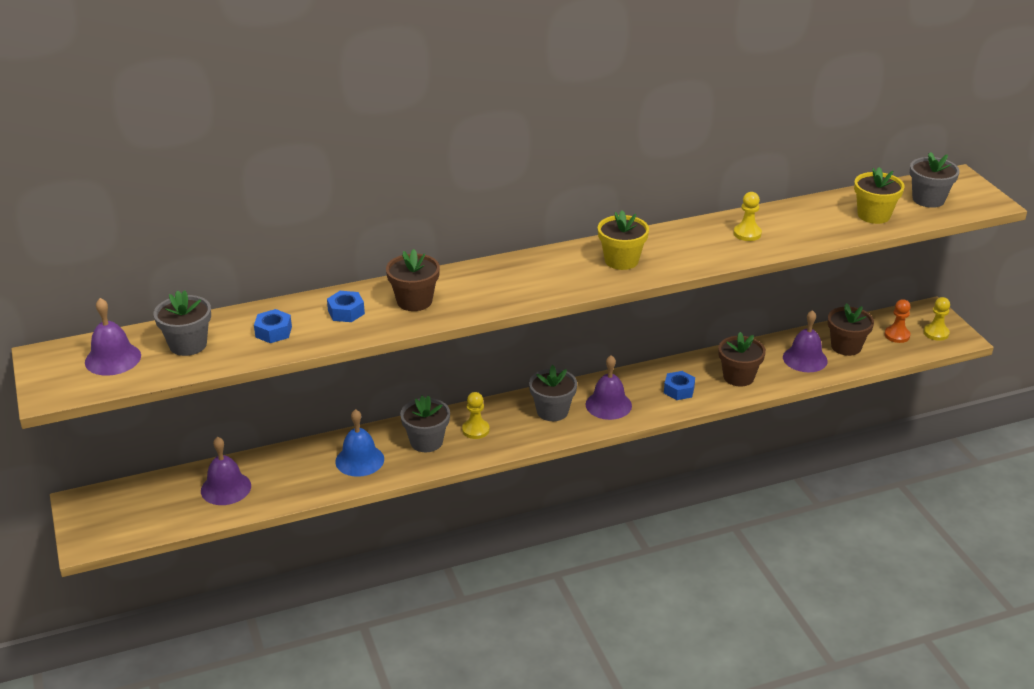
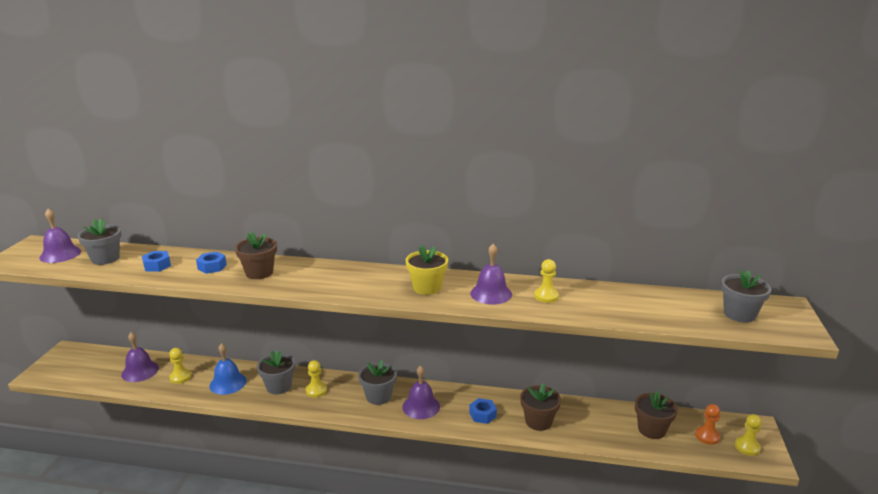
camera: 30 degrees right, 10 degrees down
(290, 475) = (180, 377): none -> yellow pawn
(805, 359) = (606, 427): purple bell -> purple bell (491, 293)
(873, 215) = (673, 312): yellow flower pot -> none

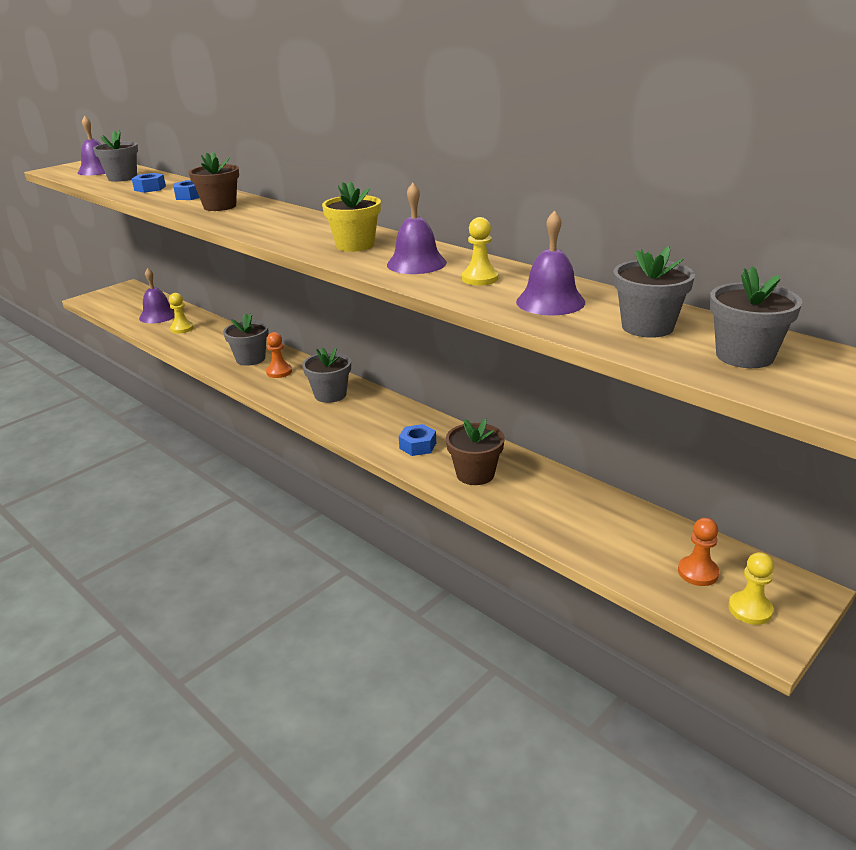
camera: 35 degrees right, 5 degrees up
(228, 383) = (212, 344): blue bell -> none
(316, 390) = (279, 372): yellow pawn -> orange pawn
(421, 406) = (361, 417): purple bell -> purple bell (550, 302)
(651, 429) = (619, 534): brown flower pot -> none
(676, 308) = (647, 327): none -> grey flower pot

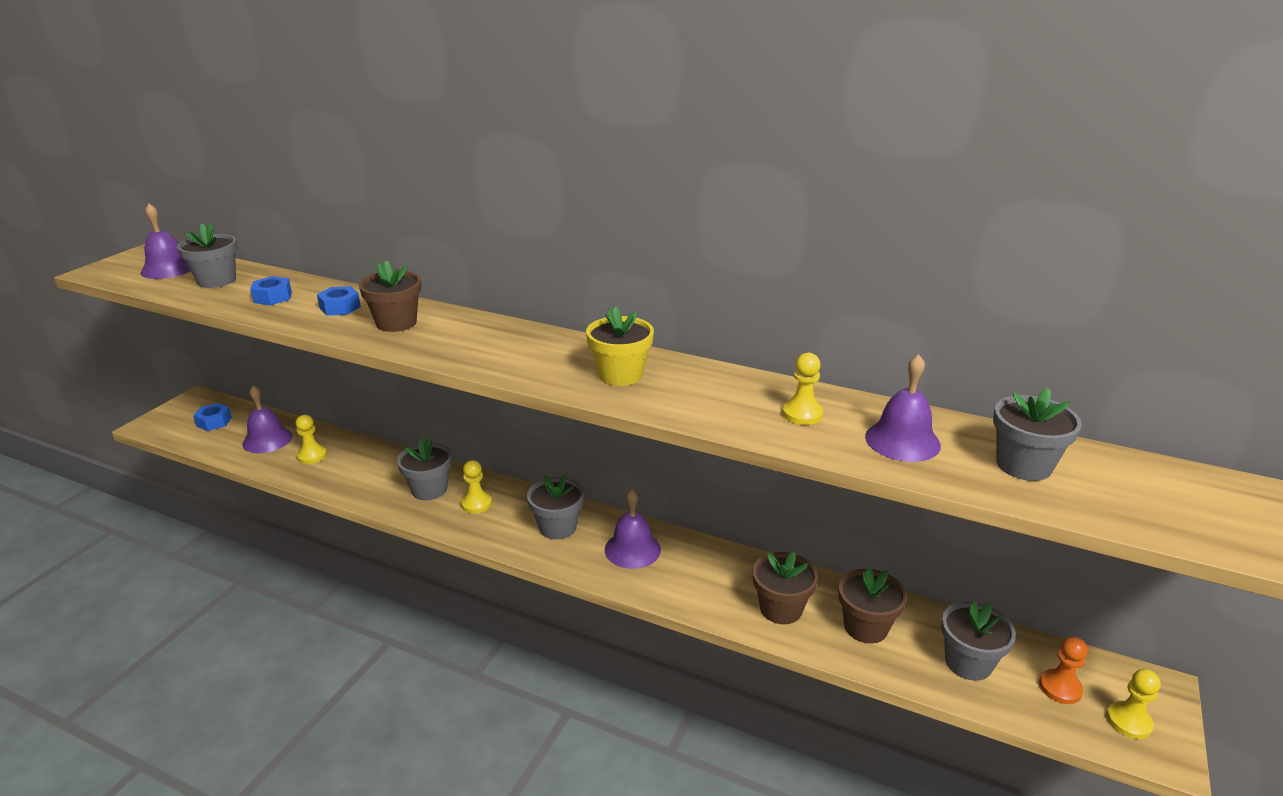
camera: 20 degrees left, 0 degrees up
(279, 372) = (476, 504): orange pawn -> yellow pawn
(416, 263) = (714, 397): purple bell -> purple bell (632, 549)
(417, 446) = (698, 582): blue nut -> blue nut (214, 422)
(542, 498) = (865, 627): none -> brown flower pot
(744, 356) = (1141, 494): grey flower pot -> grey flower pot (968, 662)

